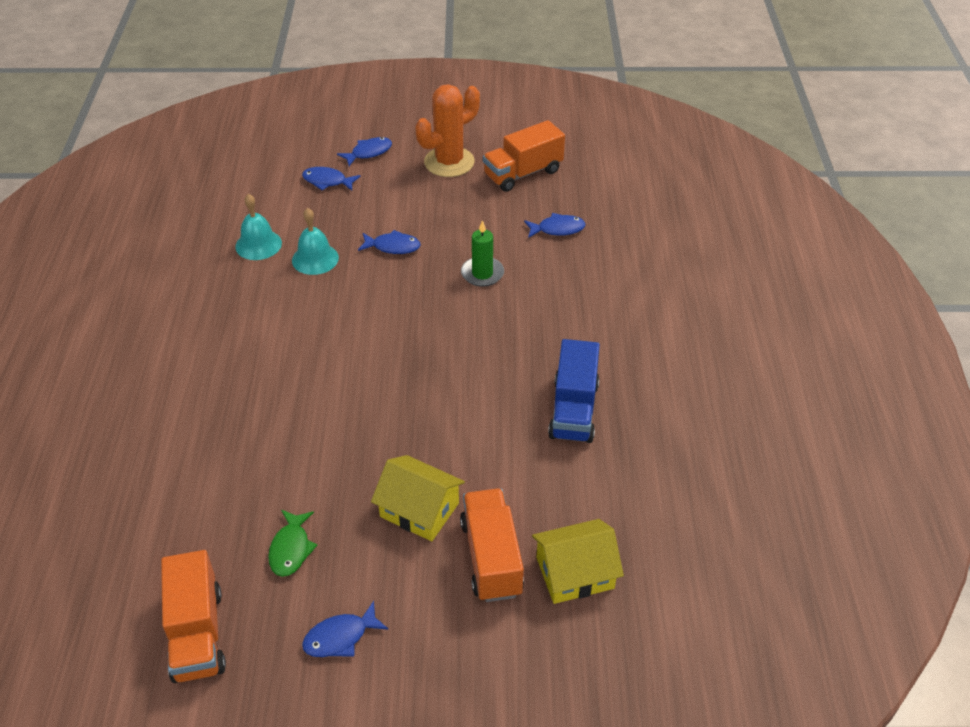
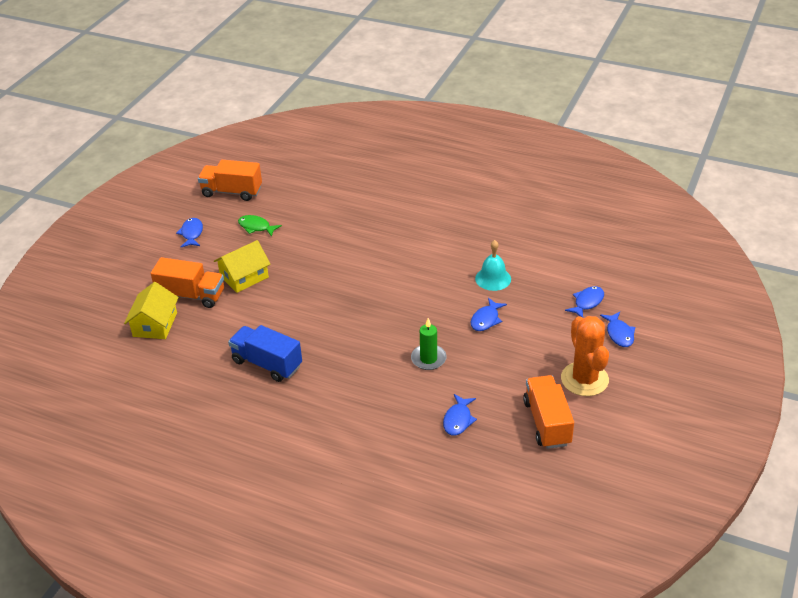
camera: 115 degrees right, 5 degrees down
(258, 244) = (523, 255): turquoise bell -> none

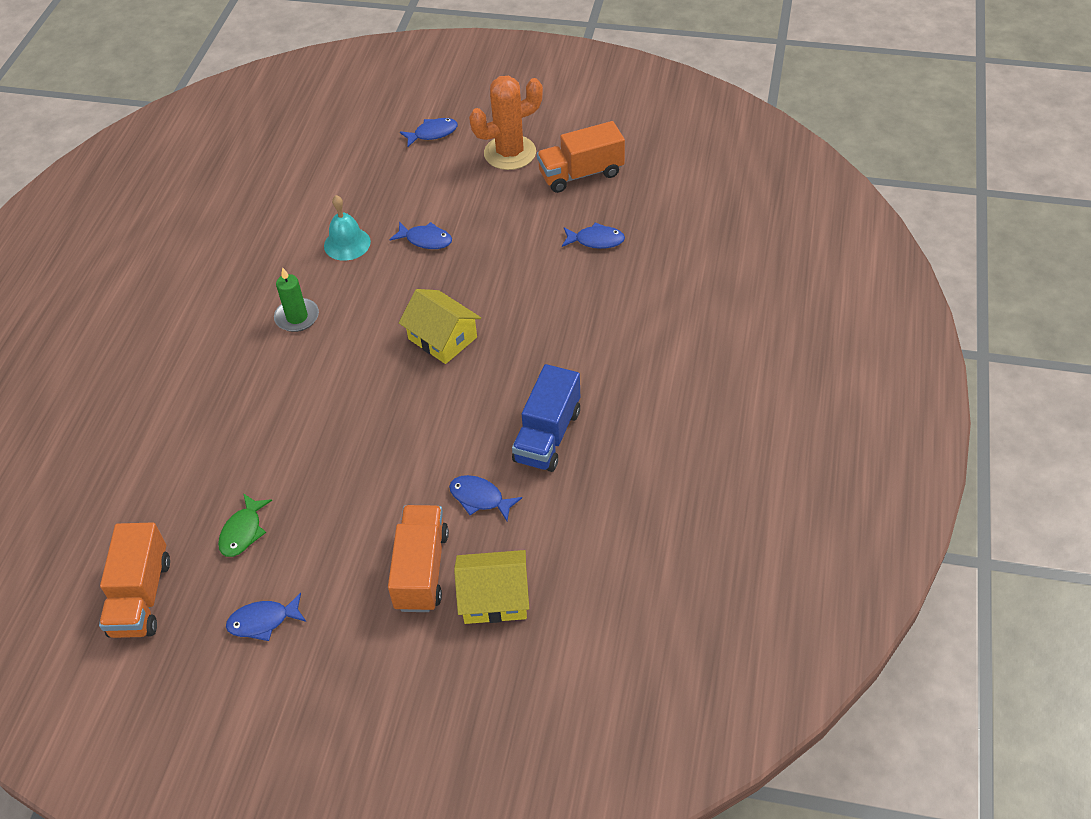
camera: 100 degrees left, 10 degrees up
(244, 277) = (369, 513): yellow house -> yellow house (442, 338)
(428, 359) = (504, 280): green candle -> green candle (297, 317)
(587, 302) = (383, 161): blue fish -> blue fish (480, 498)

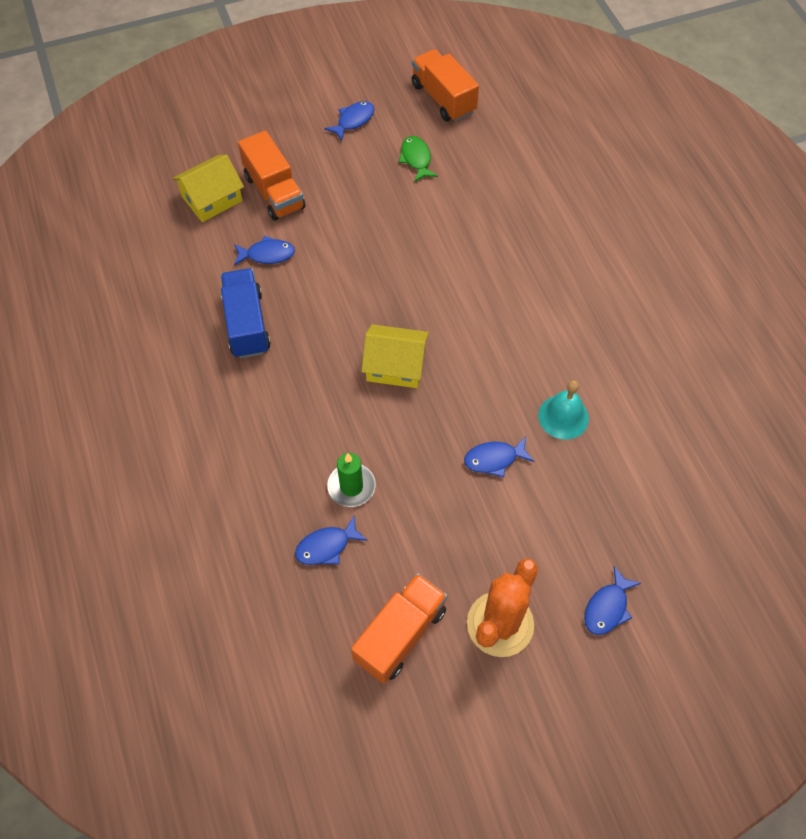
camera: 145 degrees right, 10 degrees up
(297, 317) = (535, 323): green candle -> green candle (351, 486)

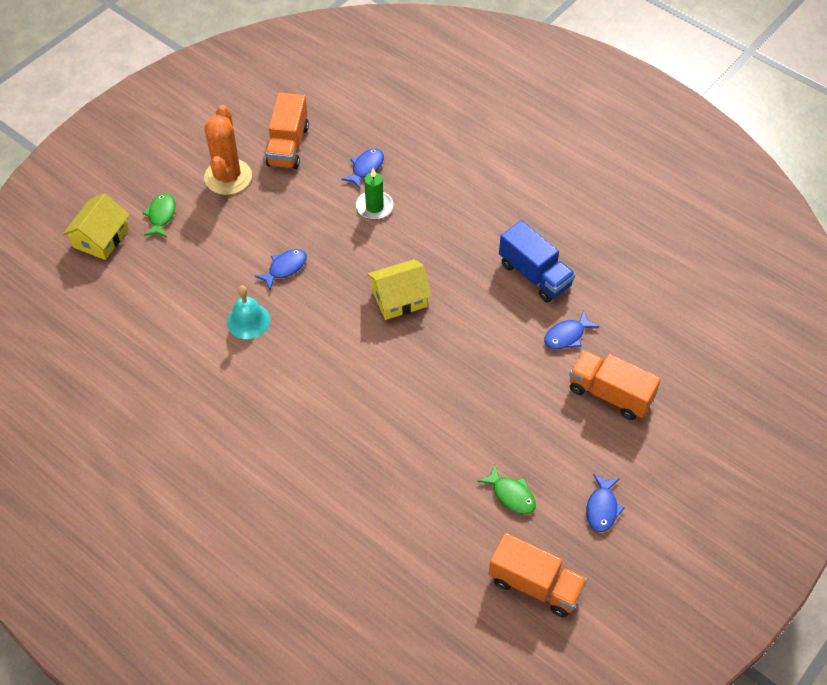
camera: 150 degrees right, 5 degrees down
(212, 199) = (655, 361): yellow house -> yellow house (101, 238)
(607, 607) = (161, 215): blue fish -> green fish

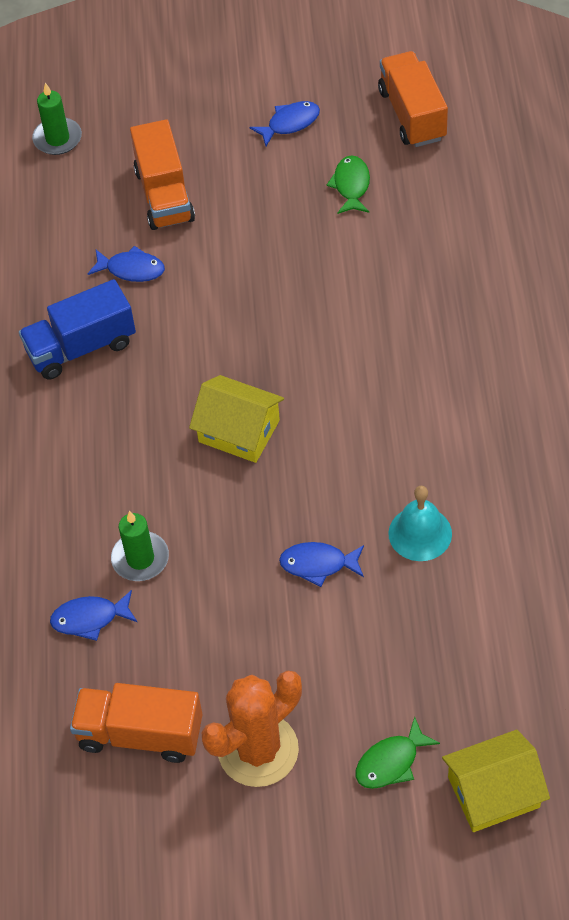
camera: 130 degrees left, 0 degrees up
(288, 145) = (140, 734): orange truck -> orange truck turned 135 degrees counterclockwise
(534, 275) = (81, 347): blue truck -> blue truck turned 120 degrees counterclockwise
(718, 377) = (57, 139): none -> green candle

